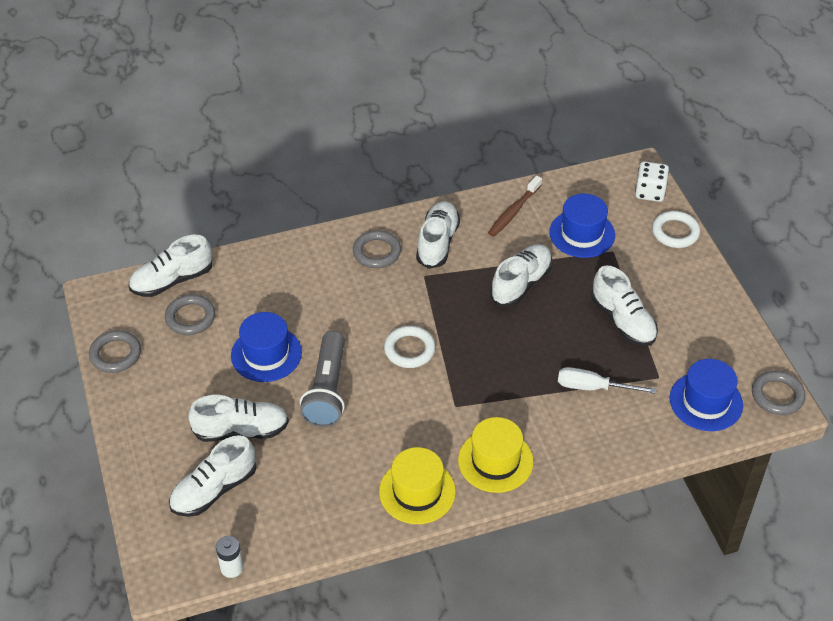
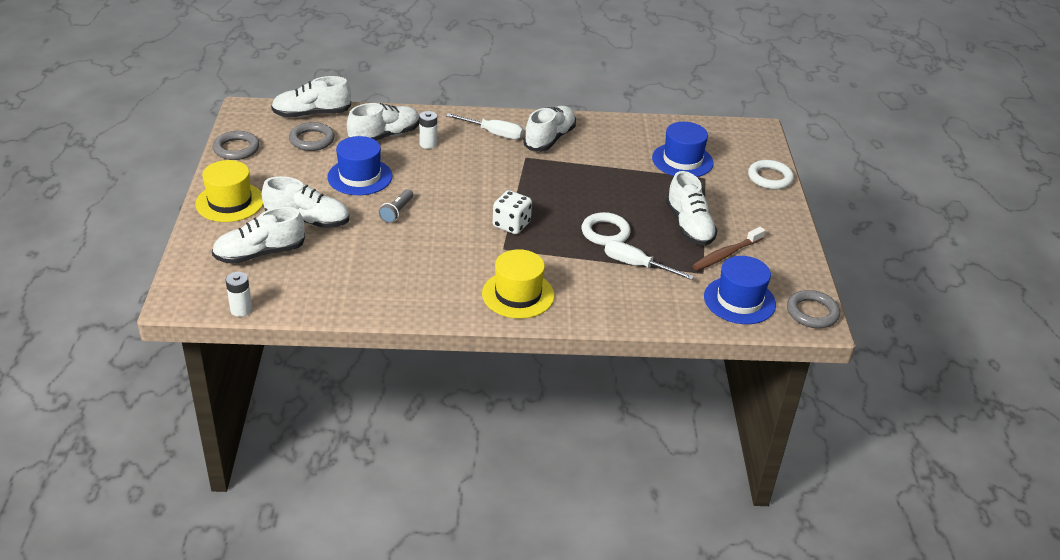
camera: 15 degrees right, 10 degrees down
(316, 287) = (428, 144): none -> white battery
(327, 390) = (397, 212): grey flashlight -> grey flashlight, size x0.50
(376, 252) = (493, 133): grey ring -> white screwdriver
(409, 349) = (484, 202): white ring -> white ring (605, 232)
(417, 491) = (435, 298): yellow hat -> yellow hat (230, 202)
(513, 211) = (628, 133): brown toothbrush -> brown toothbrush (726, 254)
(521, 284) = (609, 181): white shoe -> white shoe (384, 136)
(650, 192) = (759, 146): white dice -> white dice (511, 225)

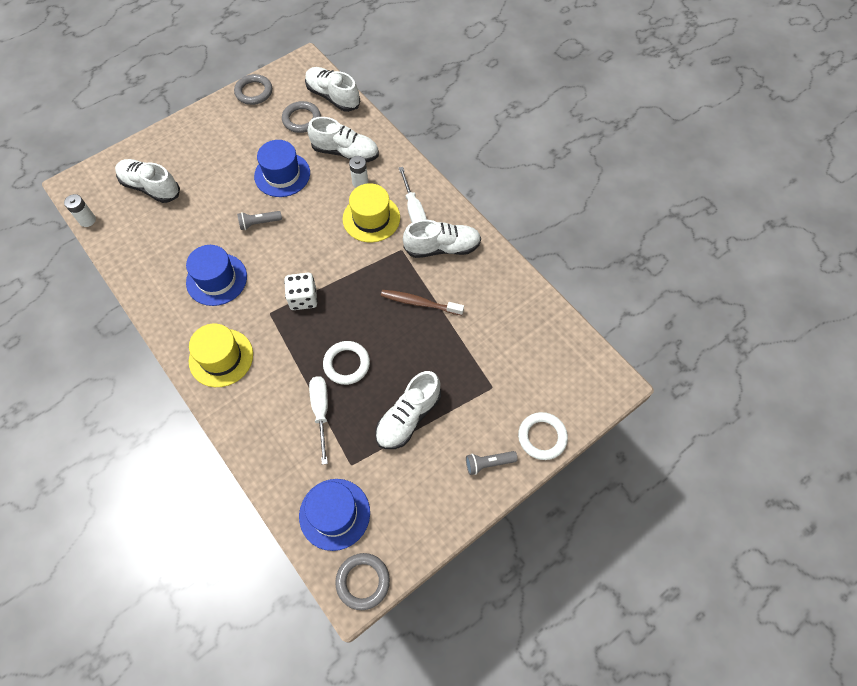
camera: 55 degrees right, 25 degrees up
(230, 202) = (192, 133): yellow hat -> yellow hat (371, 218)
(307, 220) = (206, 184): white shoe -> none
(682, 160) = (503, 355): blue hat -> blue hat (216, 279)
(726, 254) = (391, 468): brown toothbrush -> brown toothbrush (419, 303)
(768, 210) = (488, 463): none -> grey flashlight

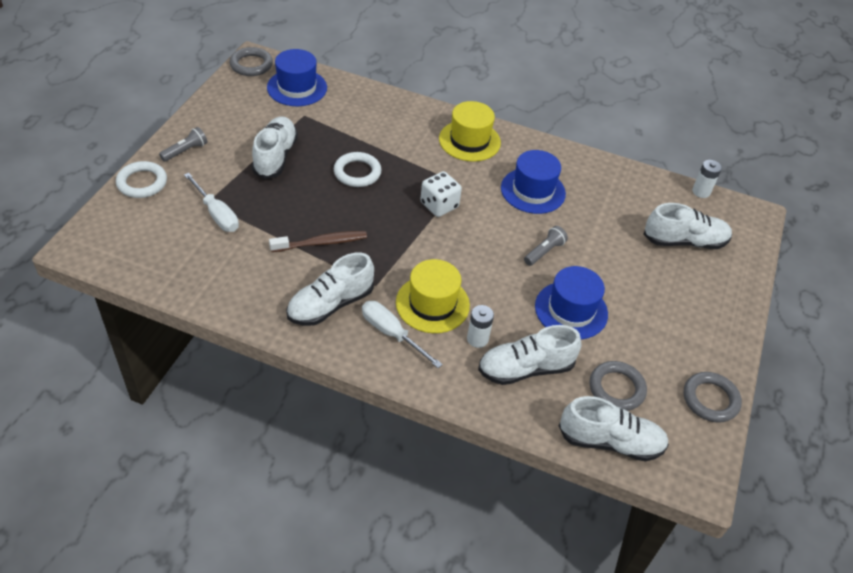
camera: 145 degrees right, 15 degrees down
(321, 412) = (354, 136): white screwdriver -> white screwdriver (216, 214)

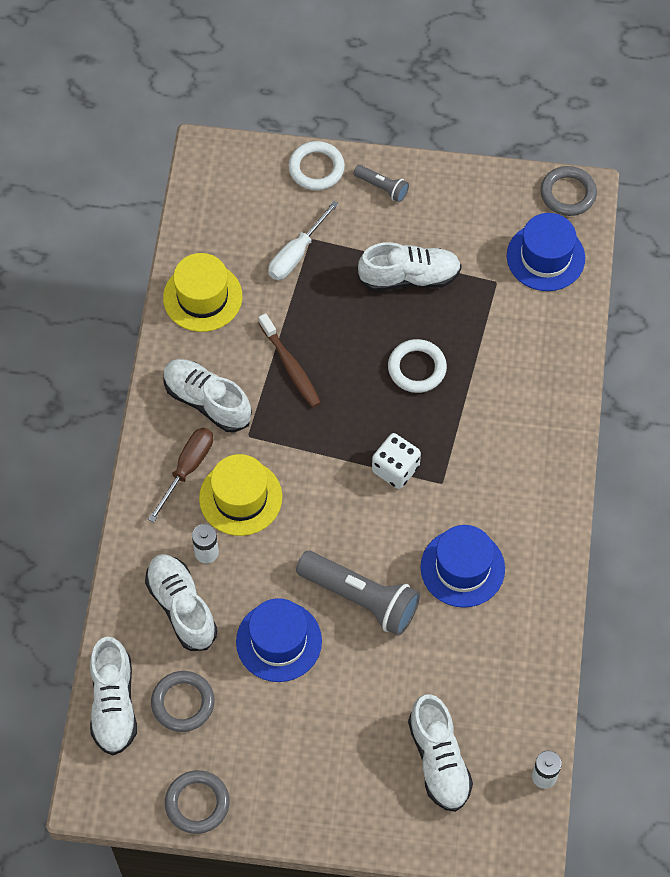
camera: 80 degrees right, 15 degrees up
(391, 334) = (187, 469): white screwdriver -> brown screwdriver
(469, 141) = (528, 476): yellow hat -> yellow hat (202, 297)
(544, 252) = (360, 598): grey flashlight -> grey flashlight, size x2.00

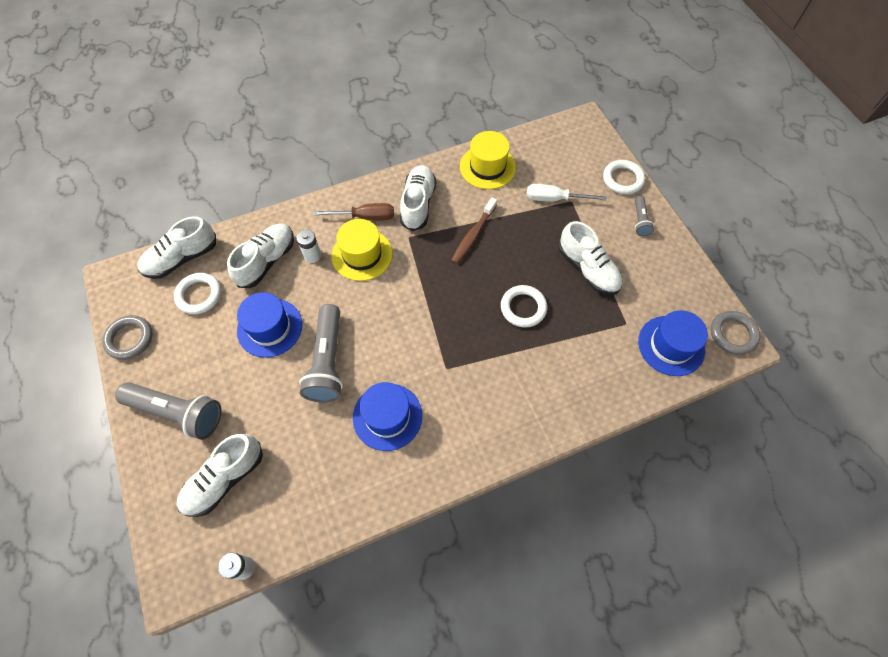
camera: 60 degrees right, 0 degrees up
(183, 703) = (199, 295): grey ring -> white ring
(330, 782) = (177, 413): none -> grey flashlight
(395, 469) = (438, 333): white dice -> none

